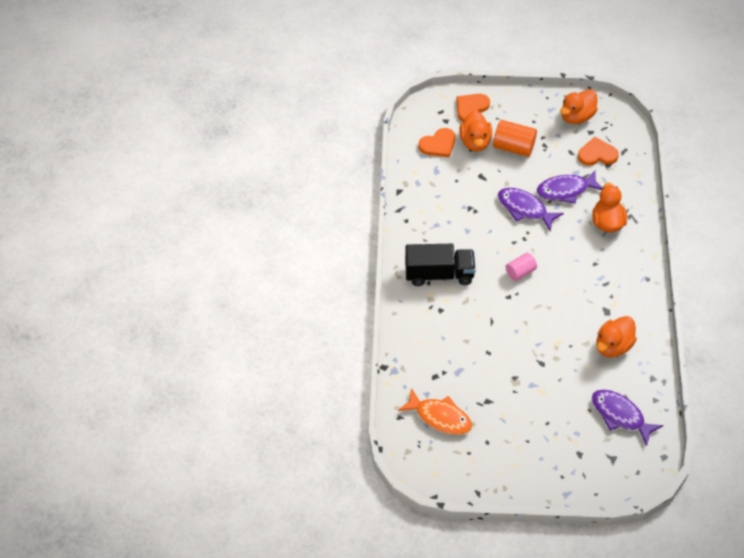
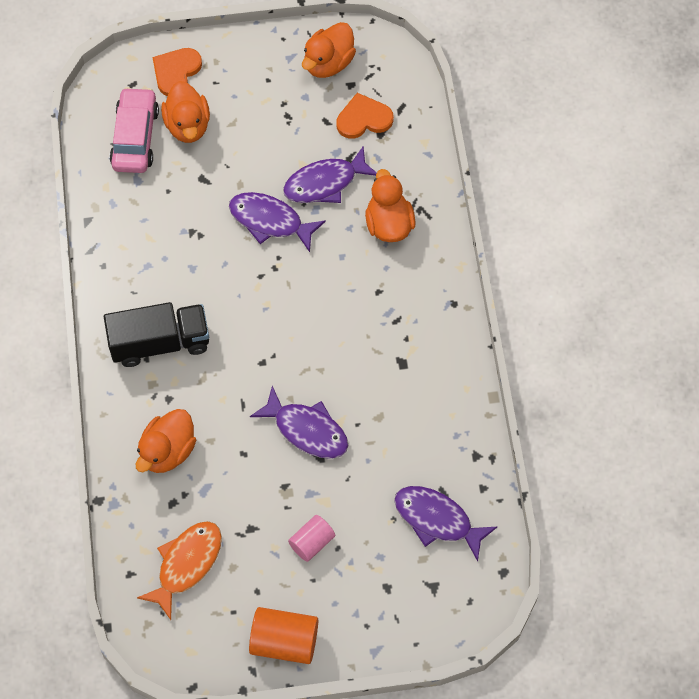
camera: 10 degrees left, 10 degrees up
(438, 144) = (135, 137): orange heart -> pink car
(440, 417) = (186, 564): orange fish -> orange fish turned 75 degrees counterclockwise
(513, 147) = (243, 126): orange cylinder -> orange cylinder (284, 642)
(520, 272) = (274, 321): pink cylinder -> pink cylinder (312, 542)
(534, 344) = (307, 430): none -> purple fish
(613, 346) = (416, 415): orange duck -> orange duck (168, 451)

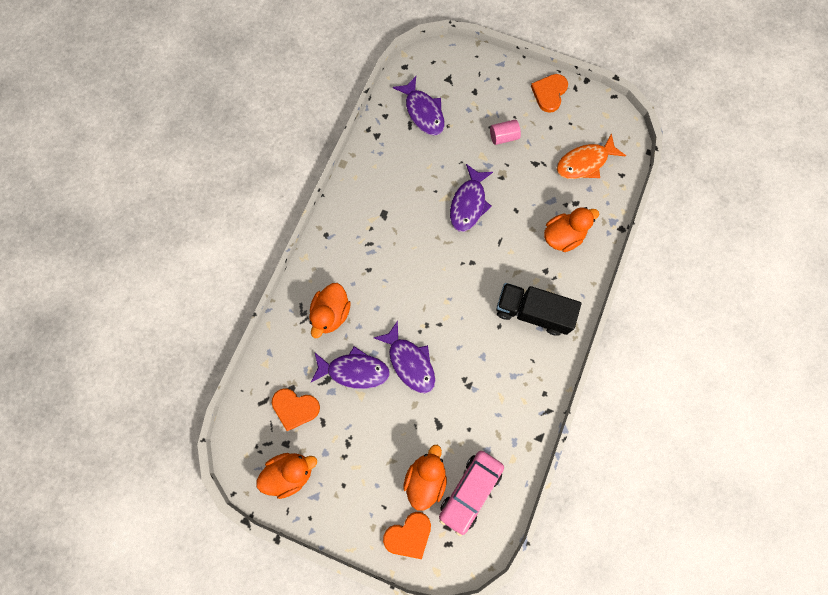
camera: 150 degrees left, 10 degrees up
(284, 642) = (549, 93): orange cylinder -> orange heart
(307, 430) = (468, 203): purple fish -> purple fish turned 135 degrees counterclockwise

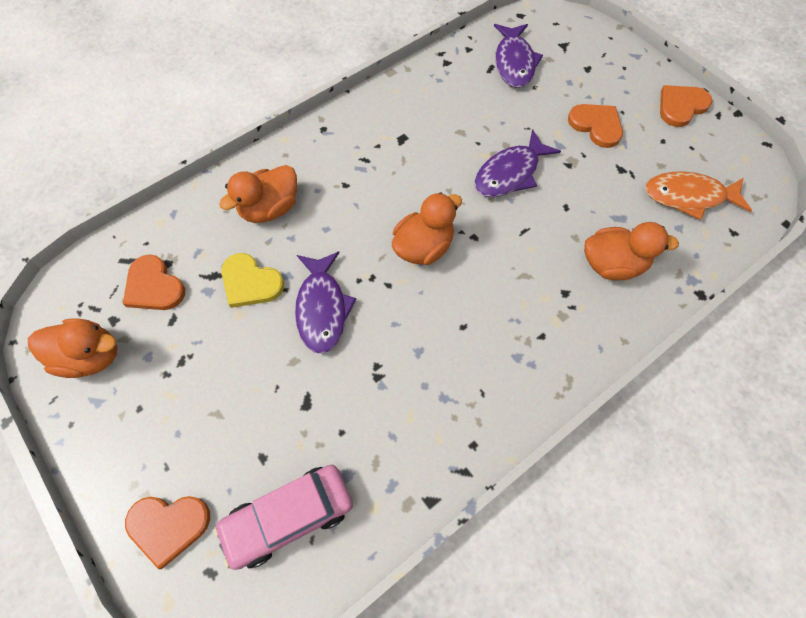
camera: 30 degrees right, 10 degrees down
(354, 371) = (250, 282): purple fish -> yellow heart
(425, 478) = (242, 463): orange duck -> orange duck (423, 247)
(503, 137) = (596, 125): pink cylinder -> orange heart
(532, 312) = (518, 333): black truck -> none

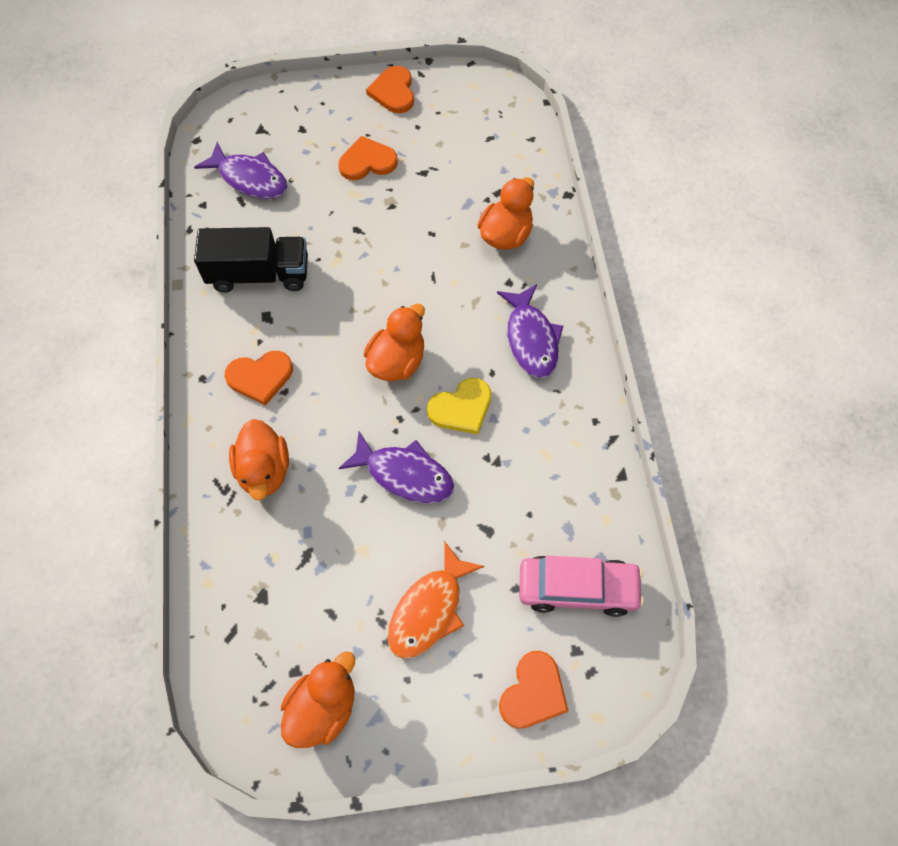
camera: 60 degrees left, 0 degrees up
(154, 286) = (282, 617): orange heart -> orange heart (260, 377)
(250, 282) = (337, 524): yellow heart -> yellow heart (461, 408)
(289, 516) = (577, 589): pink car -> pink car turned 90 degrees counterclockwise
(423, 247) = (397, 361): orange duck -> orange duck turned 45 degrees clockwise
(435, 114) = (259, 274): none -> black truck
(510, 173) = (369, 253): purple fish -> purple fish (531, 339)
(688, 196) = (481, 145): orange fish -> orange fish (429, 609)

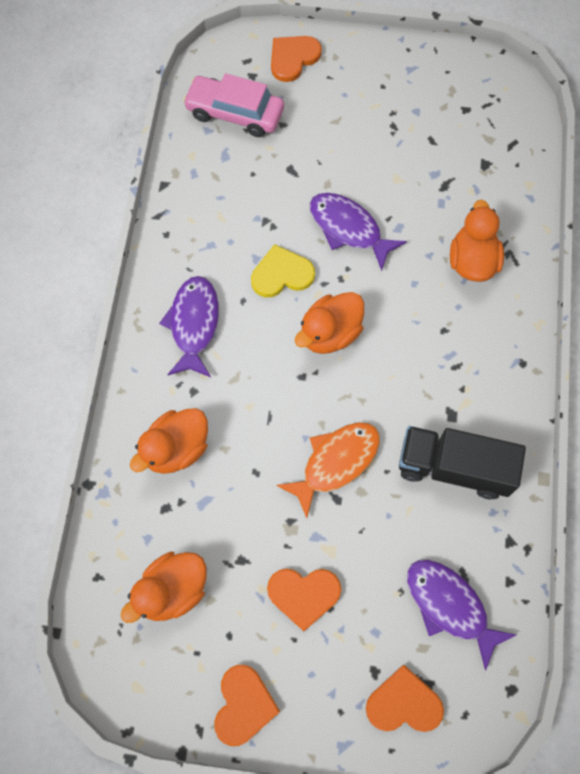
camera: 165 degrees left, 5 degrees up
(260, 377) = (465, 350): orange heart -> orange heart (403, 703)
(323, 707) = (448, 83): orange duck -> orange duck (172, 590)
(429, 609) = (354, 125): orange fish -> orange fish (335, 463)

